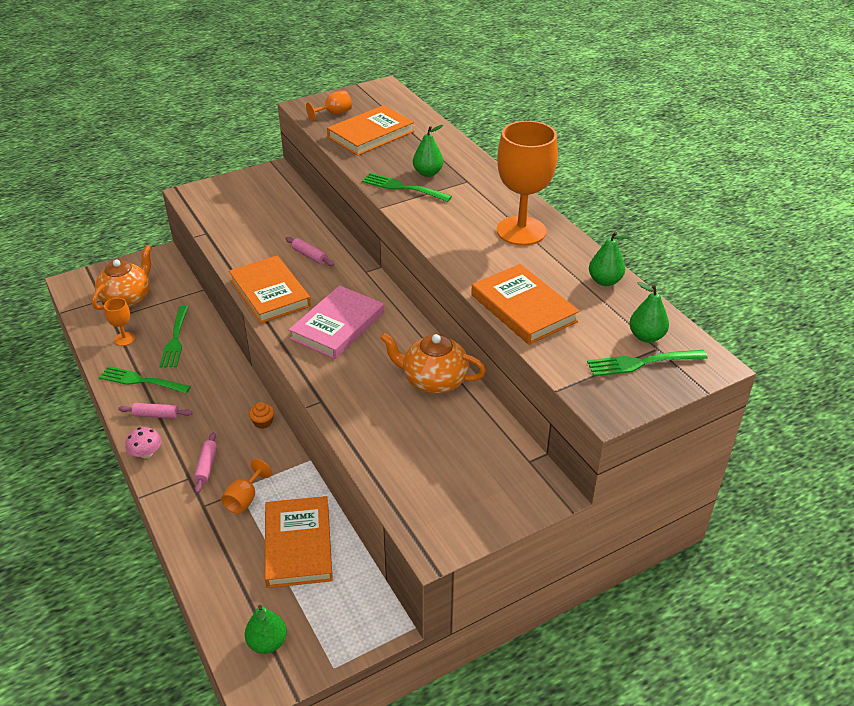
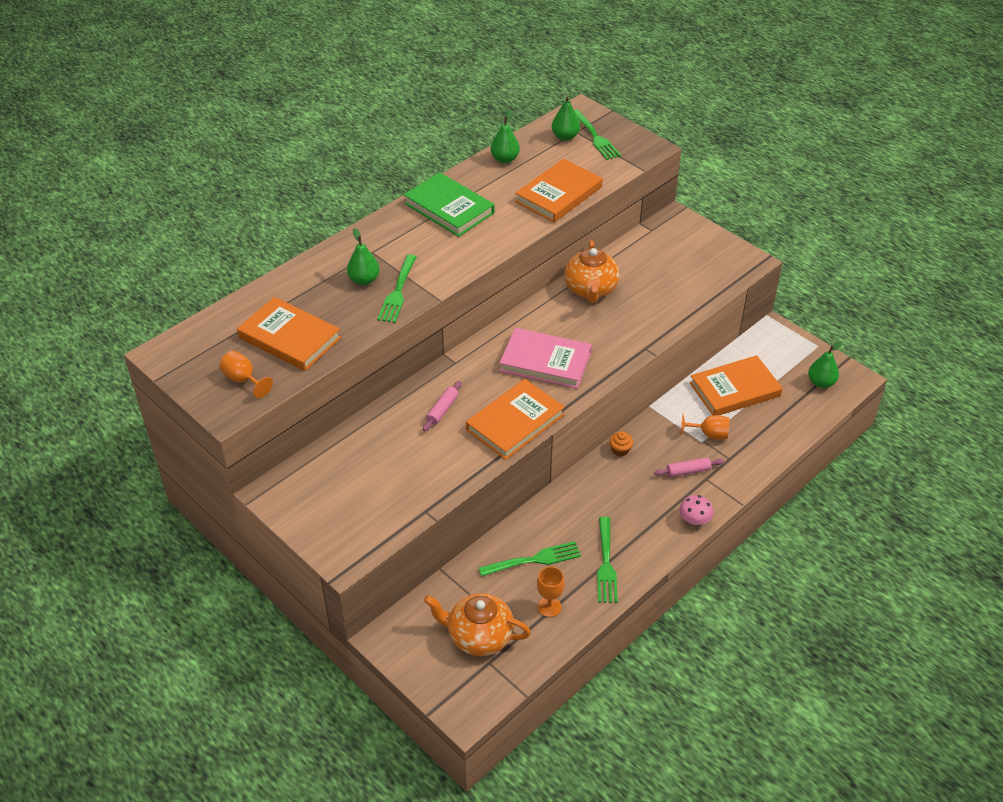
camera: 105 degrees left, 5 degrees up
(156, 415) = (646, 531): pink rolling pin -> none
(521, 231) = (449, 208): orange goblet -> green book

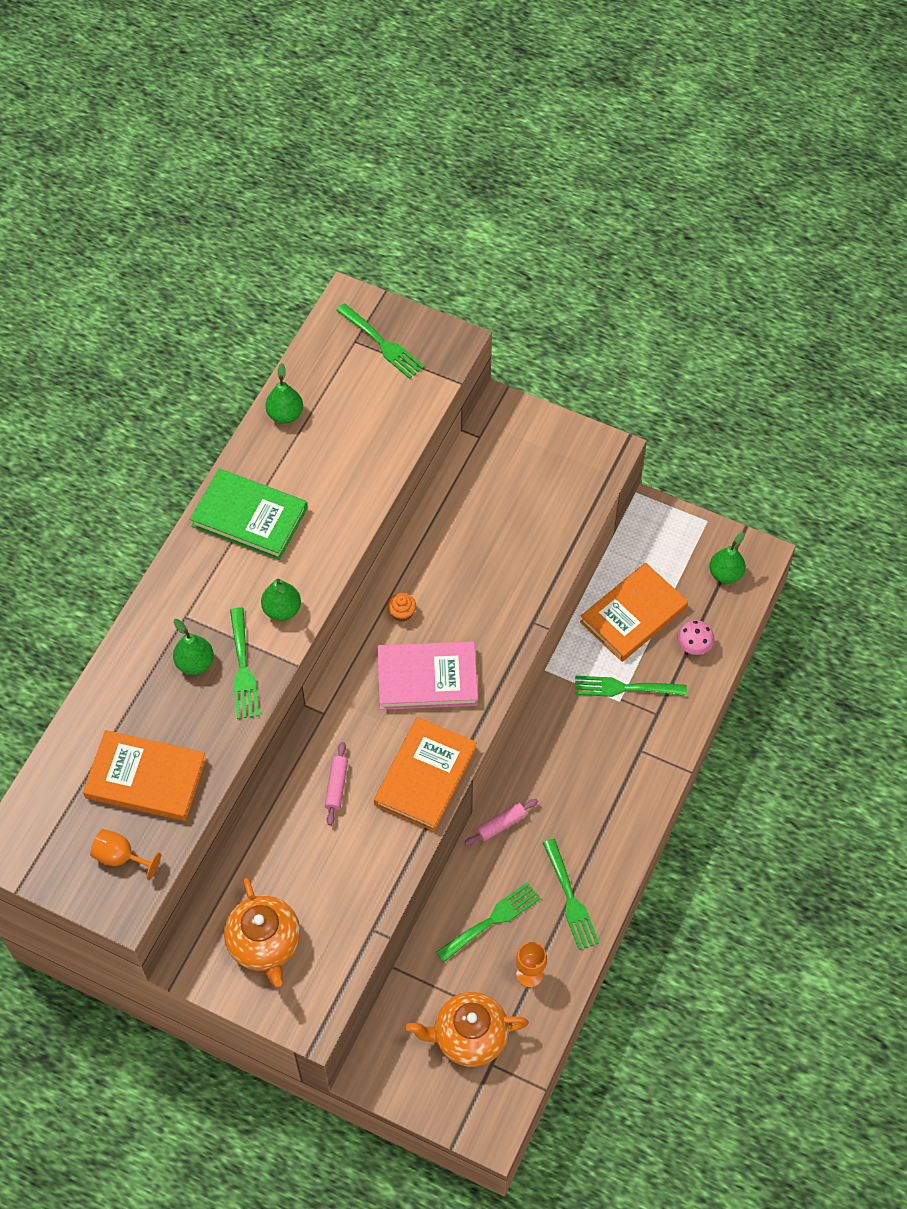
camera: 20 degrees left, 15 degrees up
(558, 194) = (372, 454): orange book -> none
(565, 137) = (345, 354): green pear -> green pear (282, 610)
(590, 289) = (440, 553): orange teapot -> orange teapot (265, 943)
(620, 450) = (534, 742): orange cupcake -> orange cupcake (402, 613)
(688, 471) = (618, 746): pink rolling pin -> pink rolling pin (501, 825)
(694, 520) = (645, 809): pink mushroom -> pink mushroom (694, 645)
(709, 434) = (625, 688): orange goblet -> green fork

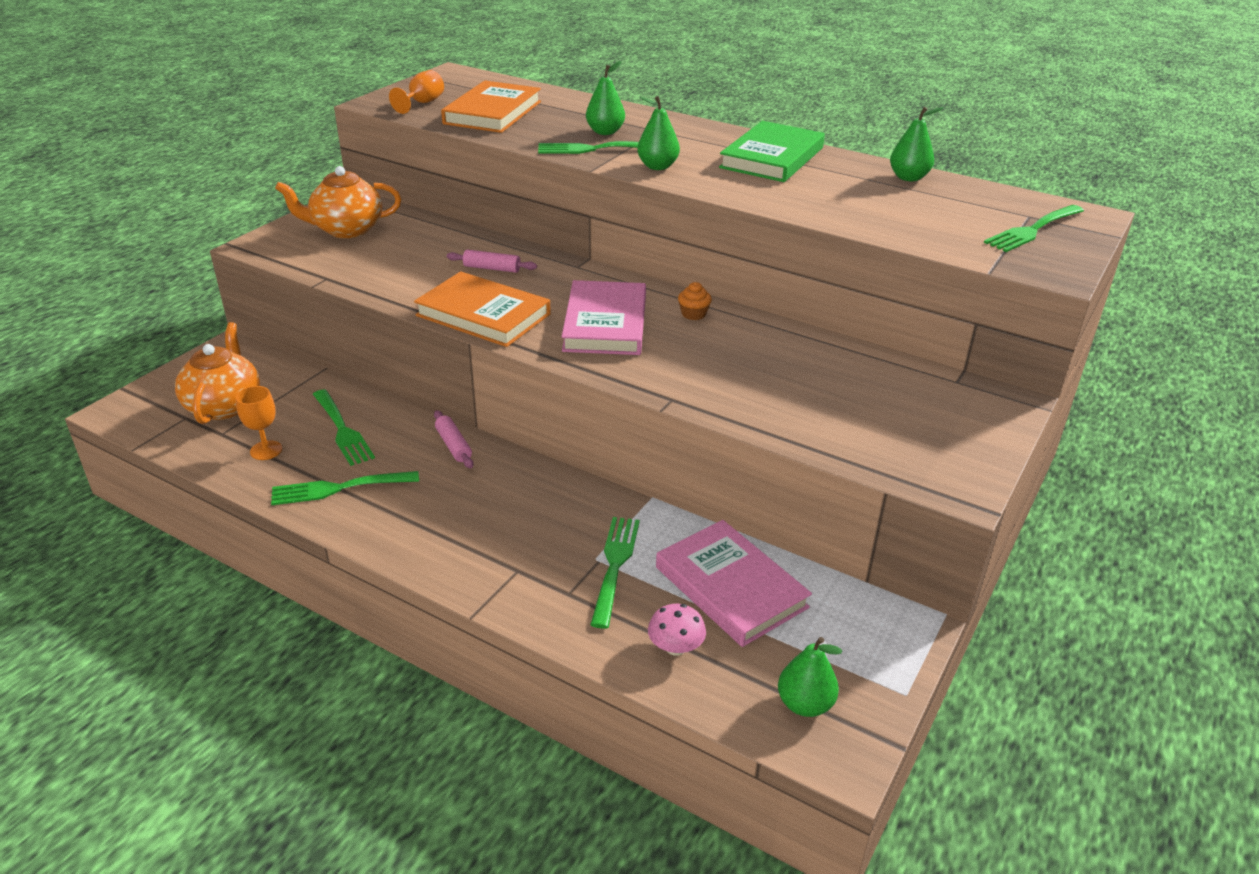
camera: 95 degrees right, 25 degrees down
(633, 615) = (731, 587): orange book -> pink book

